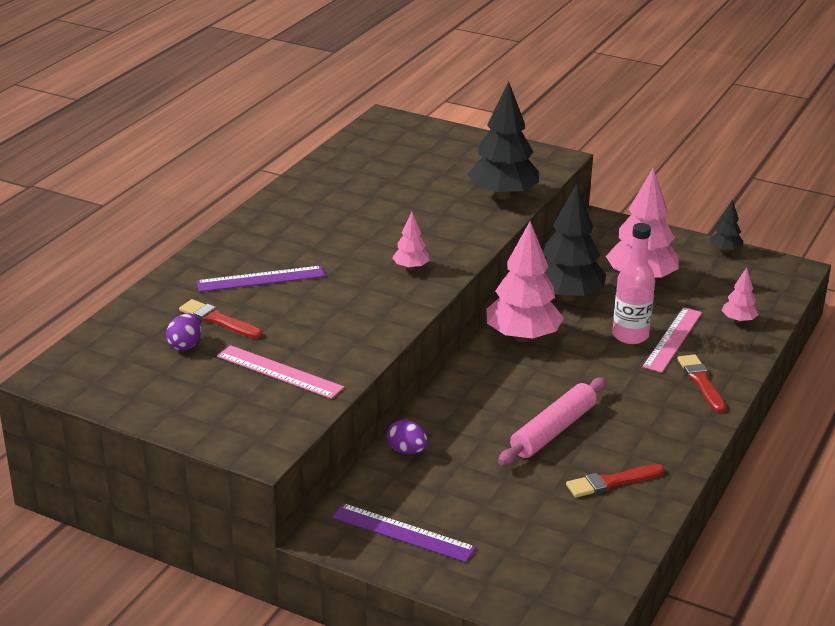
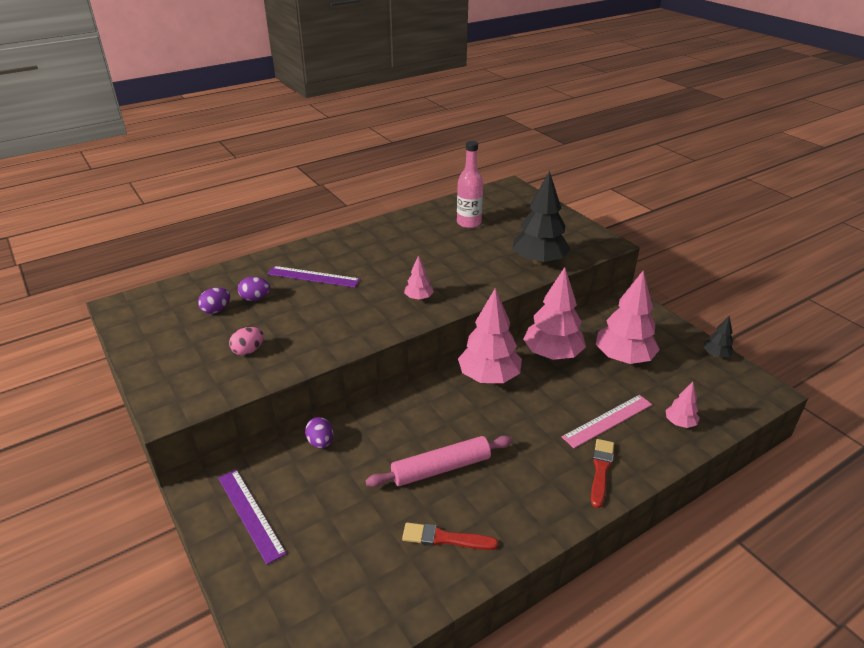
camera: 30 degrees right, 5 degrees up
(218, 320) = (255, 298): red brush -> purple egg
(279, 372) = (248, 351): pink ruler -> pink egg
(567, 296) = (552, 354): black tree -> pink tree
(630, 336) = (574, 405): pink bottle -> pink bottle (469, 223)

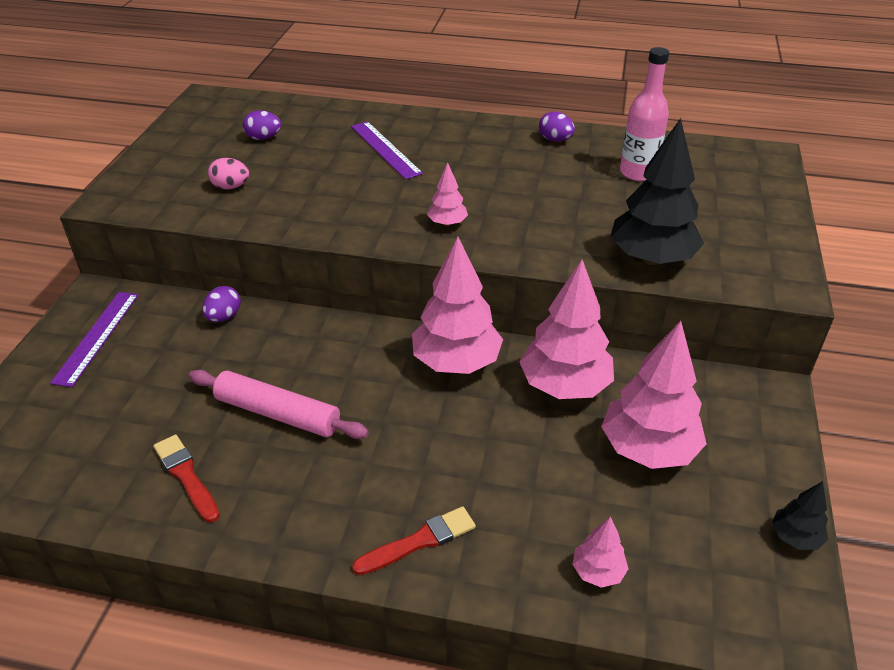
camera: 45 degrees right, 5 degrees up
(255, 298) = (307, 144): purple egg -> purple egg (555, 140)
(607, 420) = (512, 499): pink ruler -> none

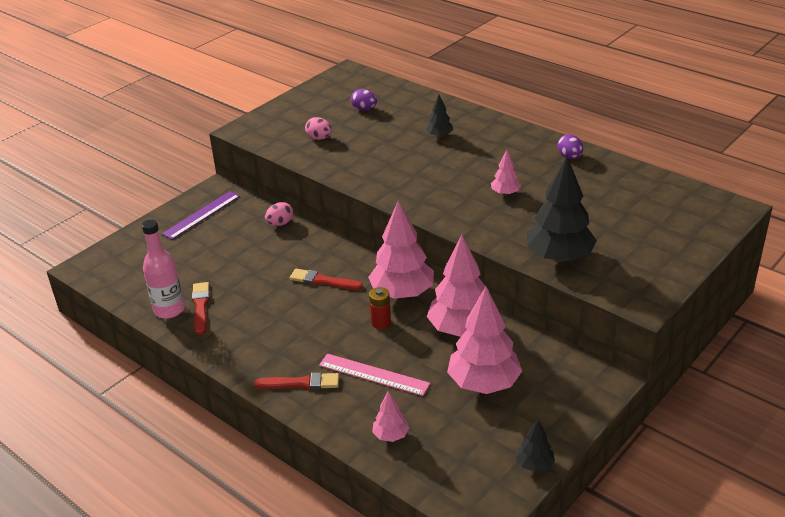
camera: 30 degrees right, 5 degrees down
(224, 317) = (280, 223): purple egg -> pink egg
(278, 413) = (272, 289): pink rolling pin -> none
(340, 379) = (323, 281): none -> red brush
(385, 149) = (439, 136): purple ruler -> black tree
(447, 223) = (438, 197): pink tree -> pink tree (505, 193)
(460, 411) = (381, 323): none -> red battery
(506, 489) = (373, 374): none -> pink ruler
(638, 173) = (610, 196): pink bottle -> pink bottle (169, 310)

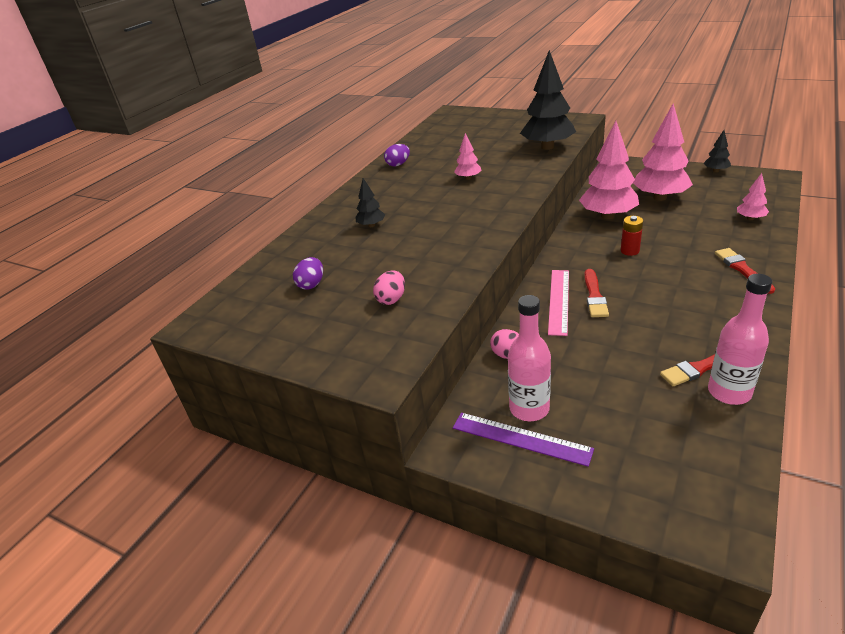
camera: 100 degrees left, 0 degrees up
(223, 222) = (529, 409): none -> pink bottle
(373, 374) = (696, 239): pink ruler -> pink ruler (559, 301)
(402, 293) = (582, 250): pink tree -> none

